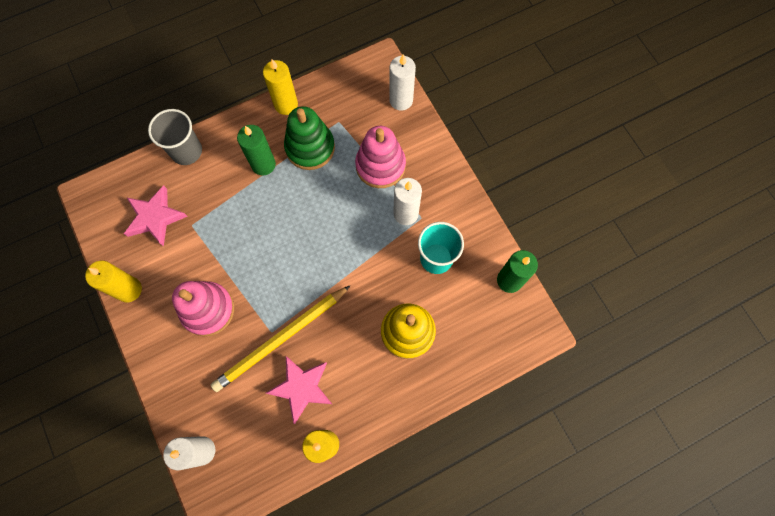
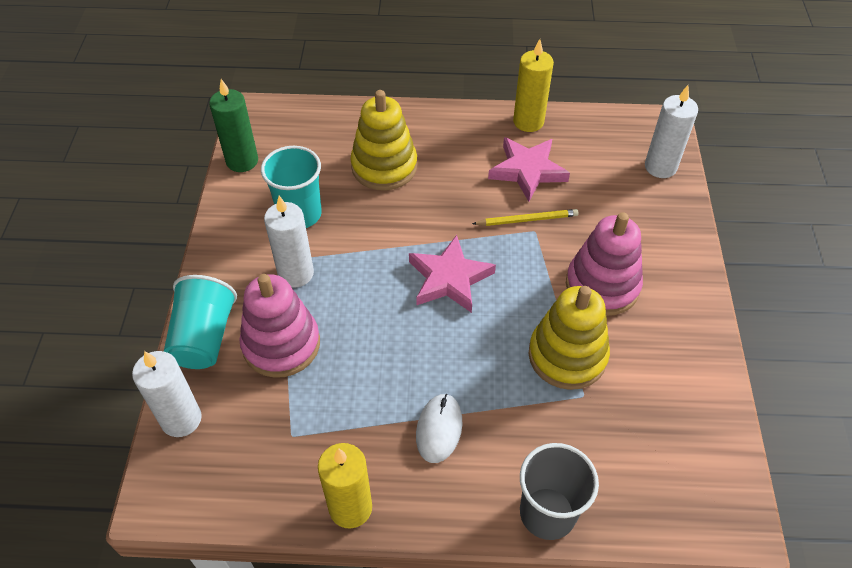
camera: 150 degrees left, 20 degrees down
(129, 290) = (701, 355): yellow candle -> none
(155, 217) = (634, 433): pink star -> pink star (449, 278)
(211, 246) = (567, 356): none -> yellow stacking toy
(263, 164) = (439, 429): green candle -> white mouse
(281, 339) = (527, 220): yellow pencil -> yellow pencil, size x0.51
(310, 148) = (358, 418): green stacking toy -> none
(426, 147) = (204, 337): none -> turquoise cup

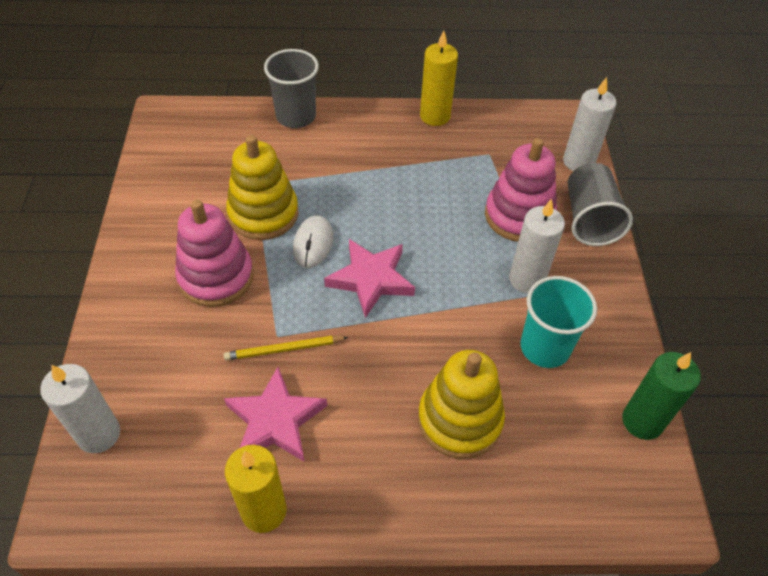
camera: 175 degrees right, 0 degrees up
(204, 337) = (589, 219): turquoise cup -> grey cup
(439, 429) = (375, 160): white mouse -> white mouse (313, 243)

